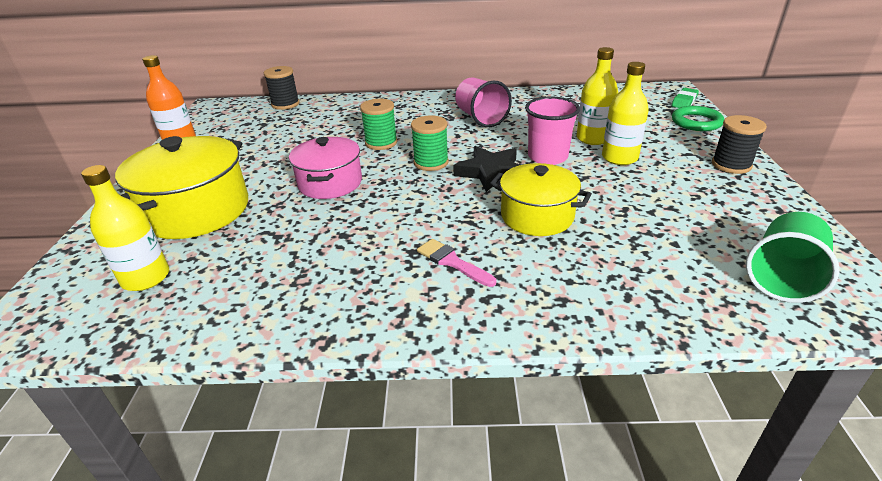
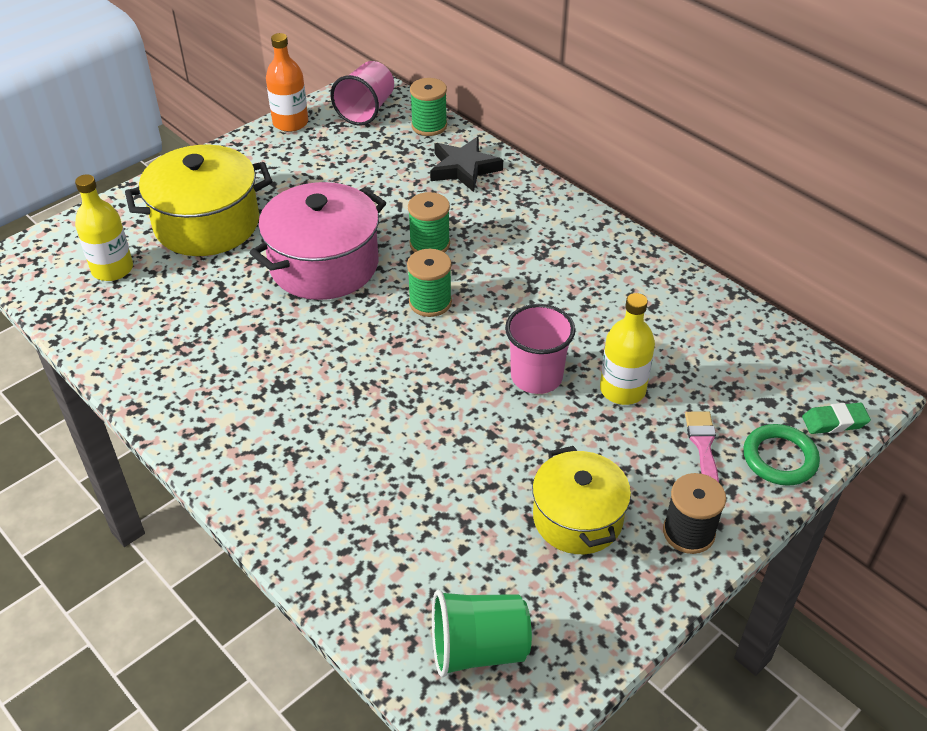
camera: 45 degrees right, 10 degrees up
(285, 104) = (429, 126): black spool -> green spool
(330, 183) = (324, 265): pink pot -> pink pot, size x1.51
(452, 262) = (287, 416): pink brush -> pink brush (703, 445)
(481, 118) = (567, 277): pink cup -> pink cup (366, 110)
(491, 172) = (457, 354): black star -> black star (463, 168)
(537, 216) = (411, 430): yellow pot -> yellow pot (577, 518)
(619, 158) = (599, 432): yellow bottle -> none

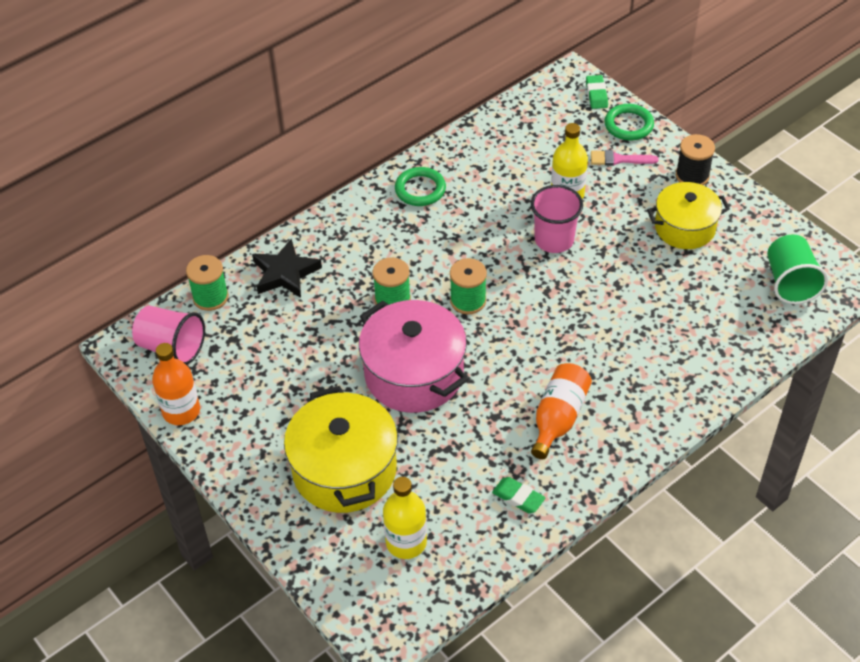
camera: 85 degrees left, 5 degrees up
(148, 349) = (518, 497): none -> green eraser
(251, 382) = (558, 418): none -> orange bottle
(605, 257) = (420, 189): none -> green ring

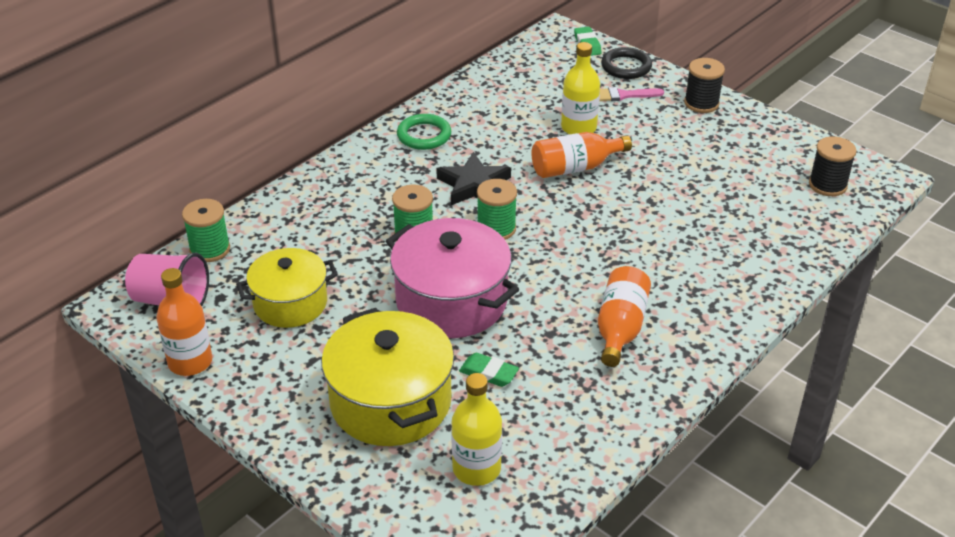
camera: 10 degrees left, 10 degrees down
(285, 273) = (291, 220): black star -> black star (474, 185)
(518, 497) = (595, 410): green eraser -> green eraser (488, 373)
(554, 240) = (575, 168): pink cup -> orange bottle
(628, 125) = (626, 67): green ring -> black ring
(685, 228) = (706, 147): yellow pot -> yellow pot (290, 303)
(790, 282) = (827, 185): green cup -> black spool

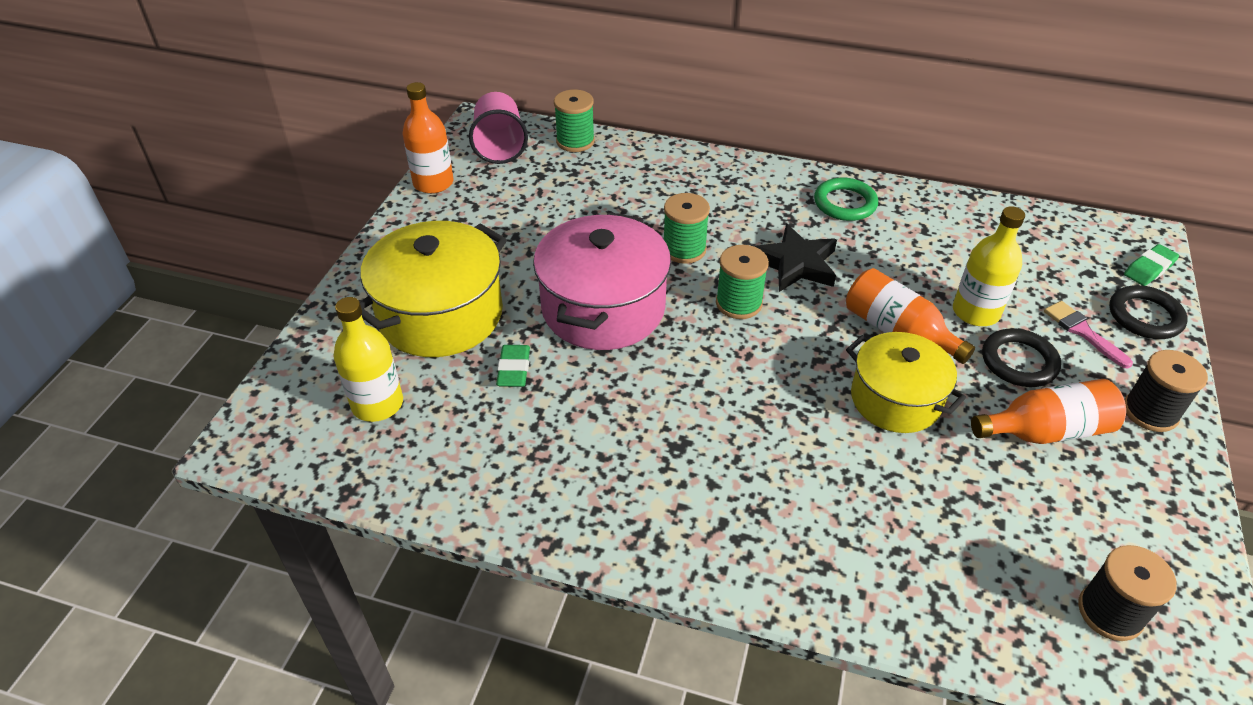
camera: 65 degrees right, 5 degrees up
(290, 303) = (536, 209): yellow pot -> yellow pot (895, 399)
(620, 328) = (645, 456): orange bottle -> orange bottle (1046, 431)
(633, 131) = (1019, 361): none -> black ring

